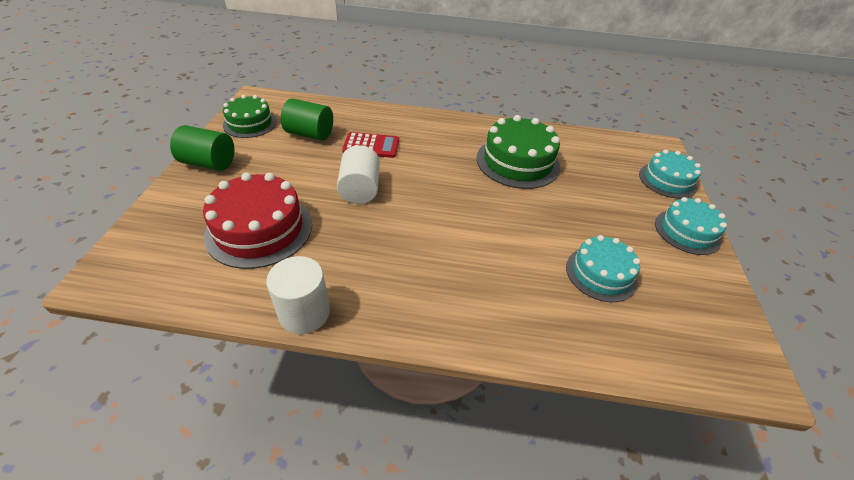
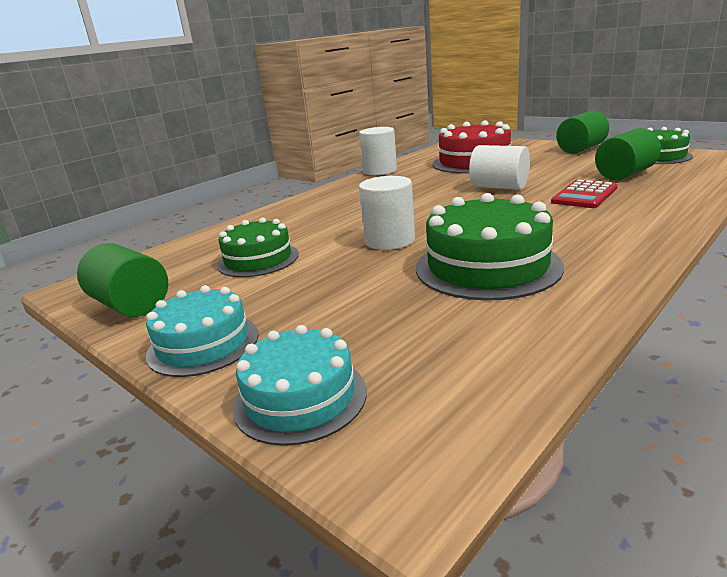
camera: 130 degrees right, 20 degrees down
(512, 213) = (389, 240): none -> white cylinder
(601, 274) = (258, 259): turquoise cake -> green cake
(716, 303) = (131, 305): none -> green cylinder

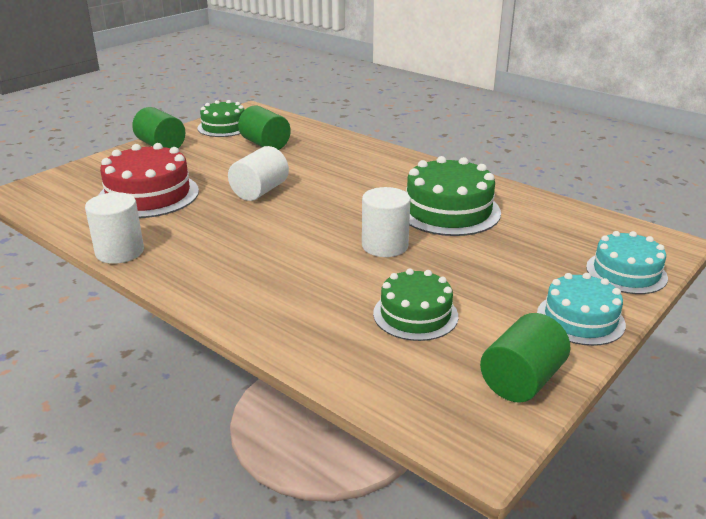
camera: 95 degrees left, 5 degrees up
(584, 195) = (310, 164): red calculator -> none

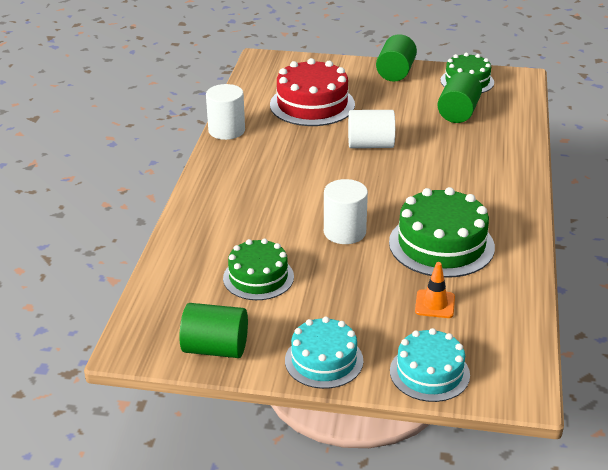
camera: 60 degrees right, 5 degrees up
(531, 240) = (435, 304): none -> orange traffic cone

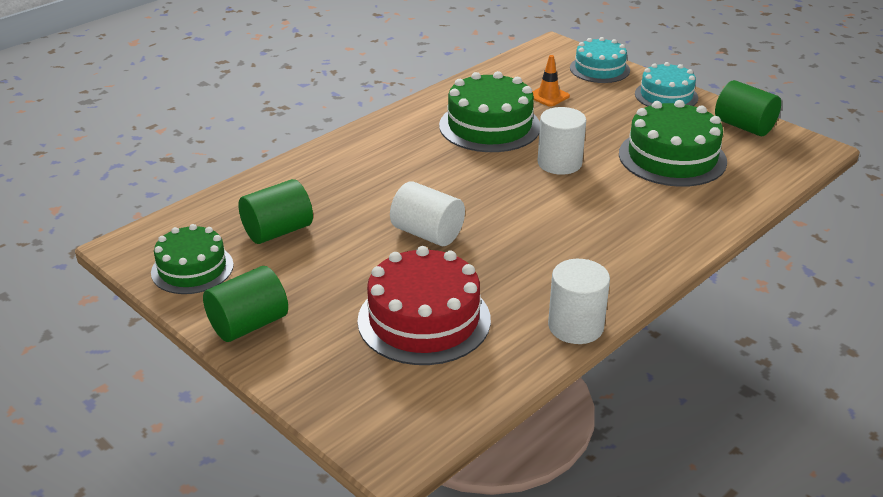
camera: 145 degrees left, 0 degrees up
(258, 277) = (672, 157): green cake -> green cake, size x1.54

